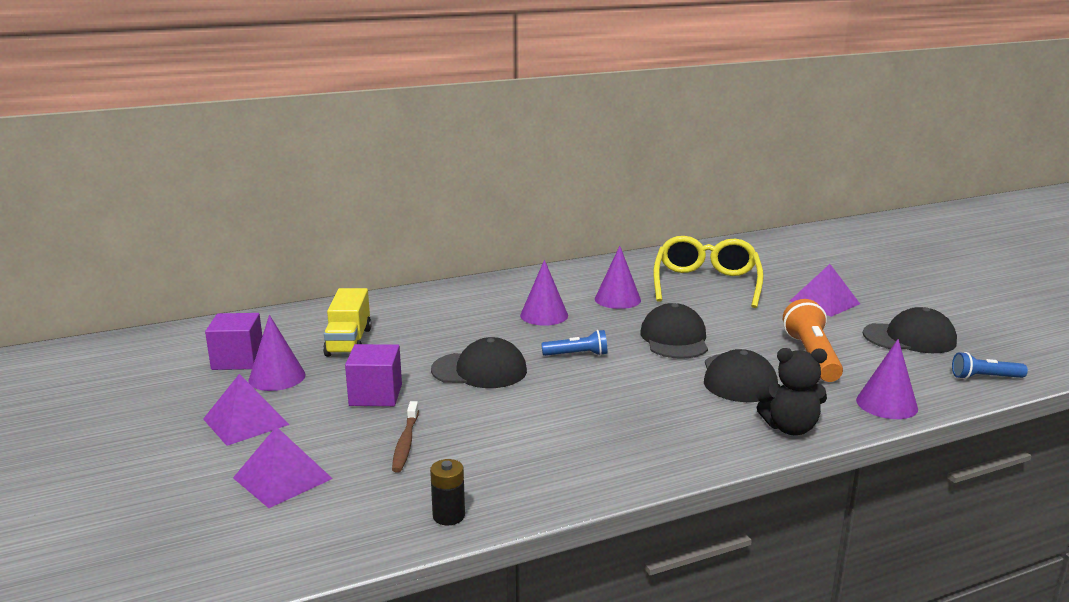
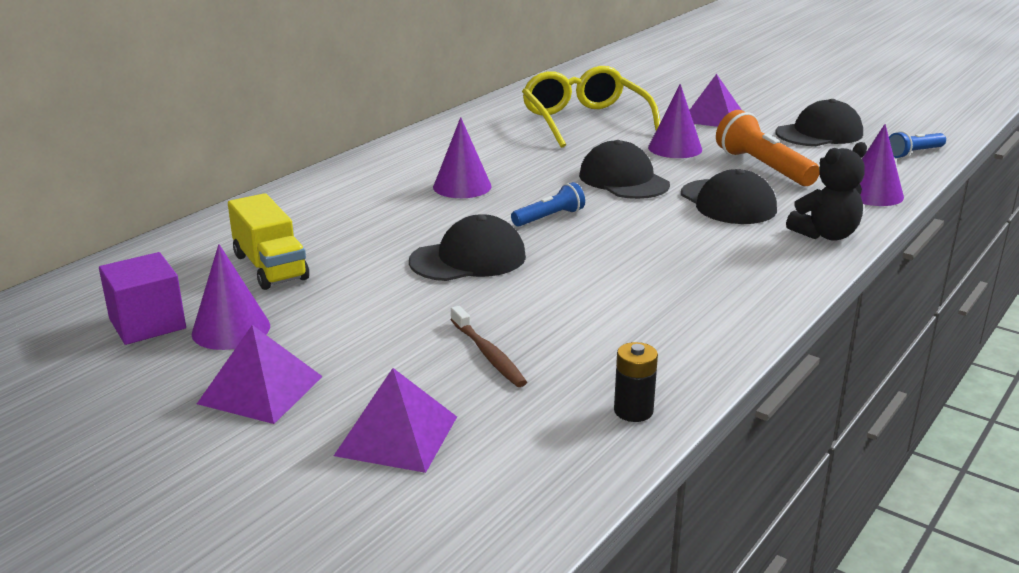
camera: 30 degrees left, 5 degrees up
(375, 395) = (384, 315): purple cube -> none
(617, 299) = (518, 154): purple cone -> purple cone (675, 148)

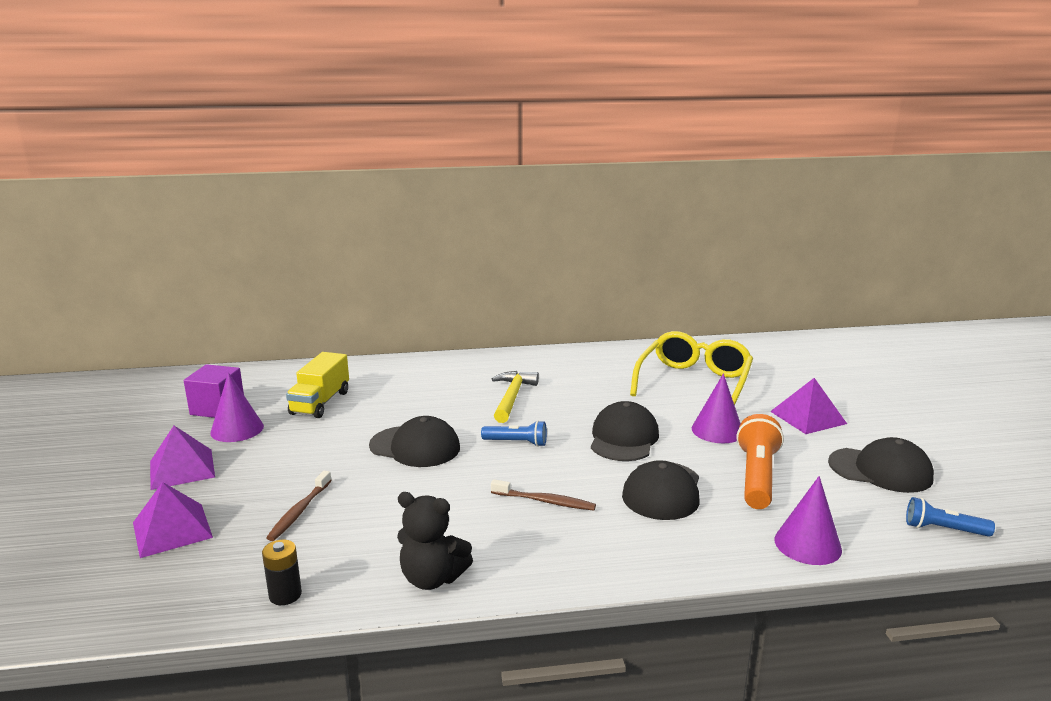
camera: 45 degrees right, 5 degrees down
(462, 186) = (512, 397): purple cone -> yellow hammer
(668, 246) = (545, 501): none -> brown toothbrush
(825, 235) = (682, 556): black teddy bear -> black teddy bear (432, 578)

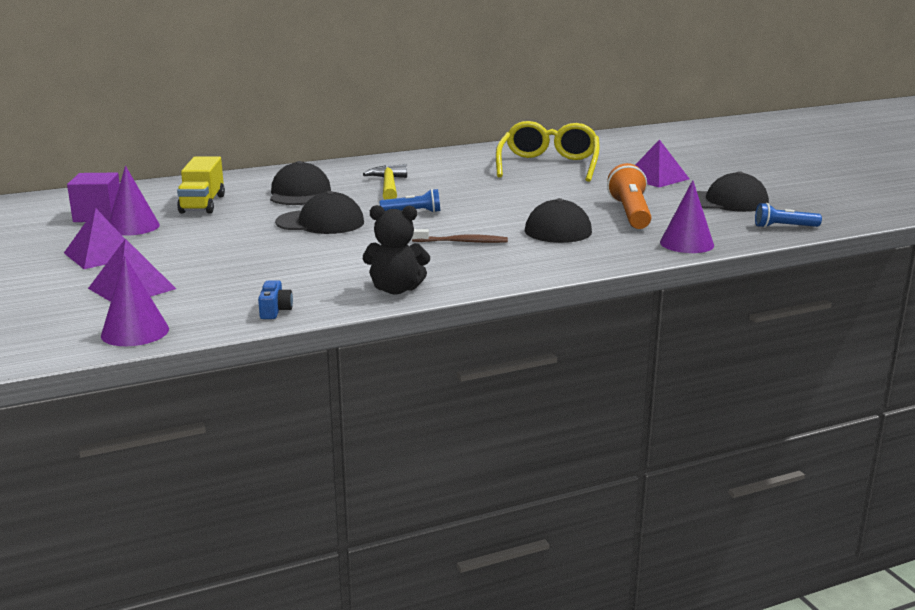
camera: 15 degrees left, 0 degrees up
(285, 595) = (275, 310): black battery -> blue camera
(299, 511) = (244, 267): brown toothbrush -> none
(623, 438) = (506, 202): black cap -> black cap (299, 193)
(717, 430) = (584, 191): purple cone -> purple cone (135, 332)

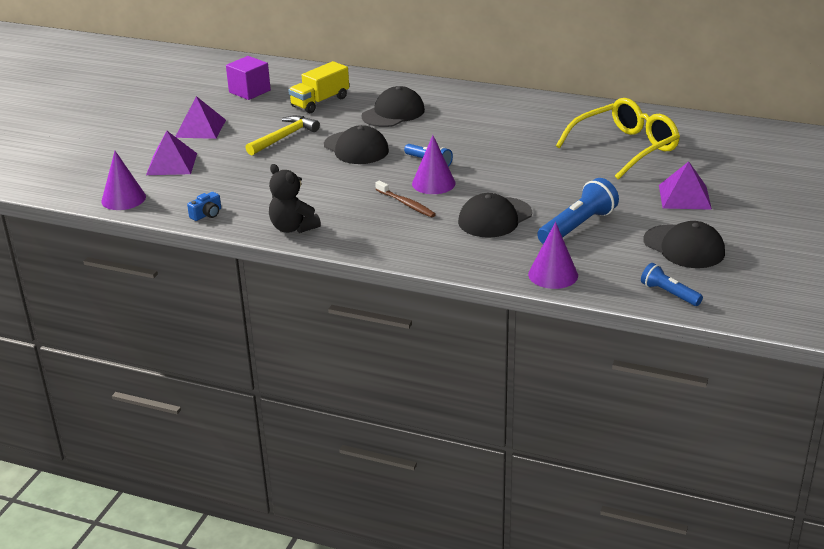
camera: 45 degrees right, 10 degrees up
(133, 227) = (251, 109): purple cone -> purple cone (433, 183)
(388, 186) = (462, 128): yellow hammer -> yellow hammer (284, 137)
(630, 213) = (577, 227): orange flashlight -> blue flashlight

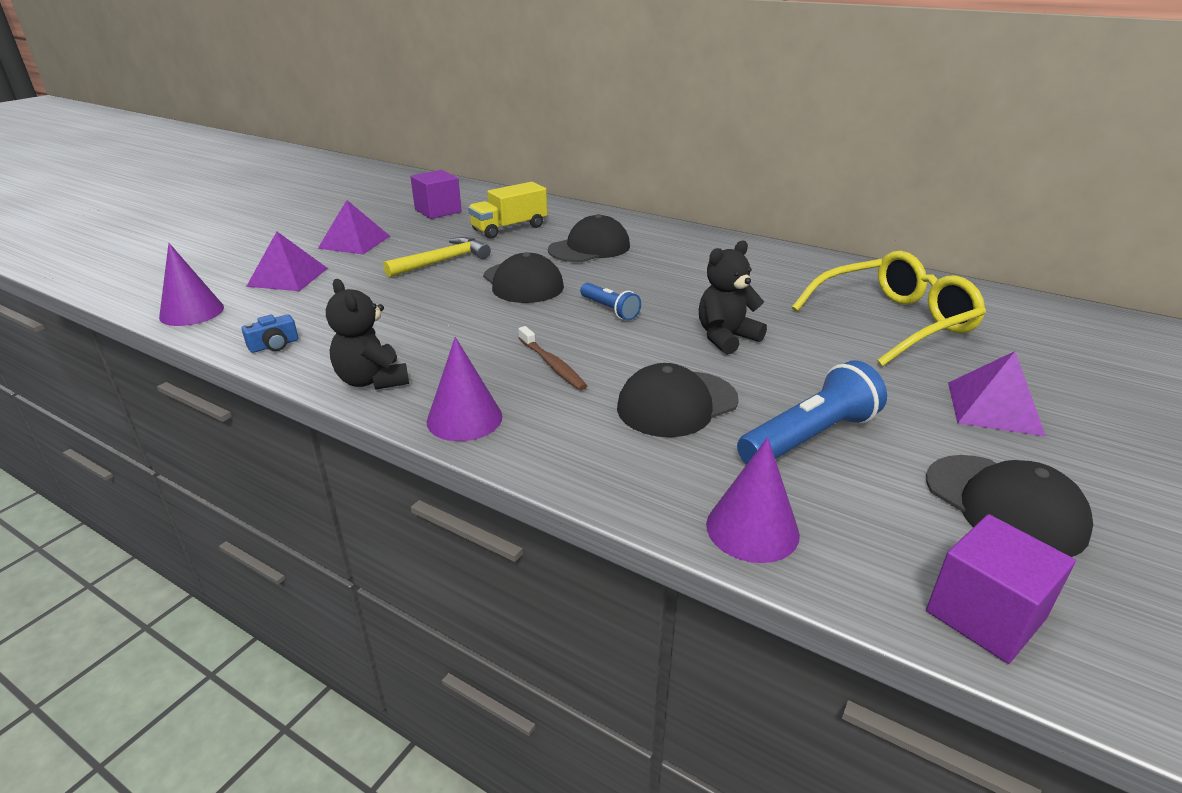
camera: 10 degrees right, 0 degrees up
(433, 183) = (604, 339): purple cone -> purple cone (464, 418)
(515, 172) = (726, 338): none -> black teddy bear
(669, 294) = (985, 615): blue flashlight -> purple cube

